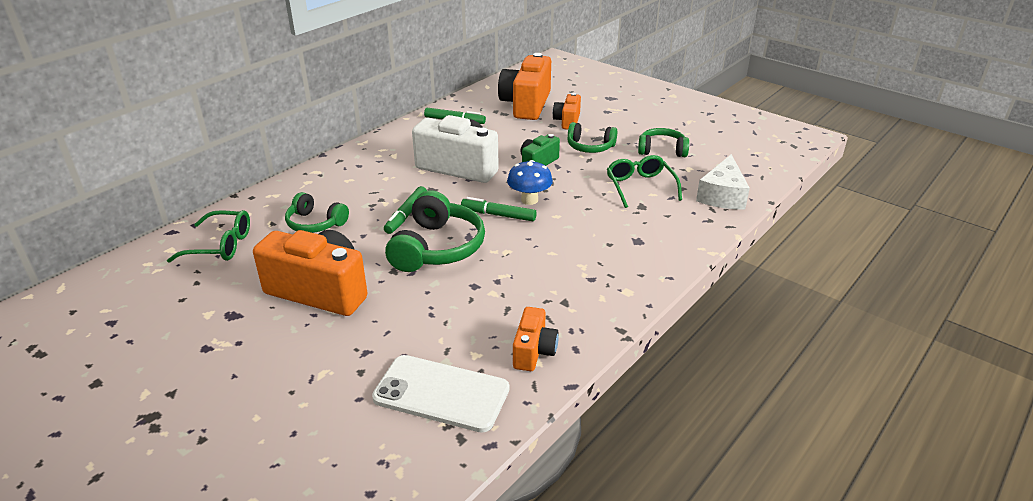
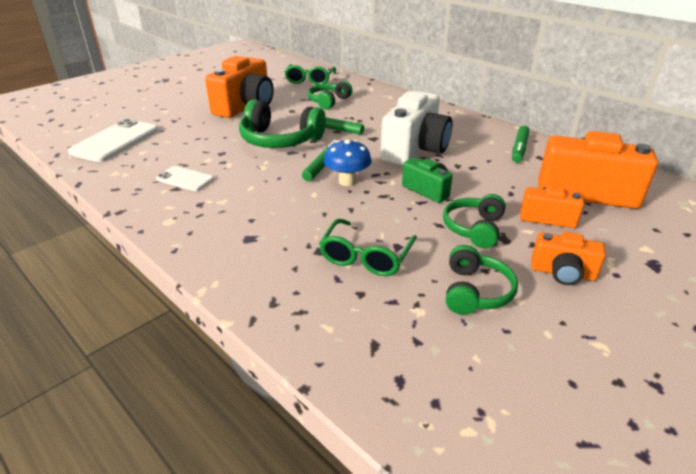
camera: 95 degrees right, 0 degrees up
(534, 351) = (127, 172): orange camera -> orange camera (562, 273)
(543, 300) = (185, 179): none -> white phone
(640, 187) = (366, 256): green glasses -> green glasses turned 120 degrees clockwise
(722, 195) = (334, 331): white cheese -> none

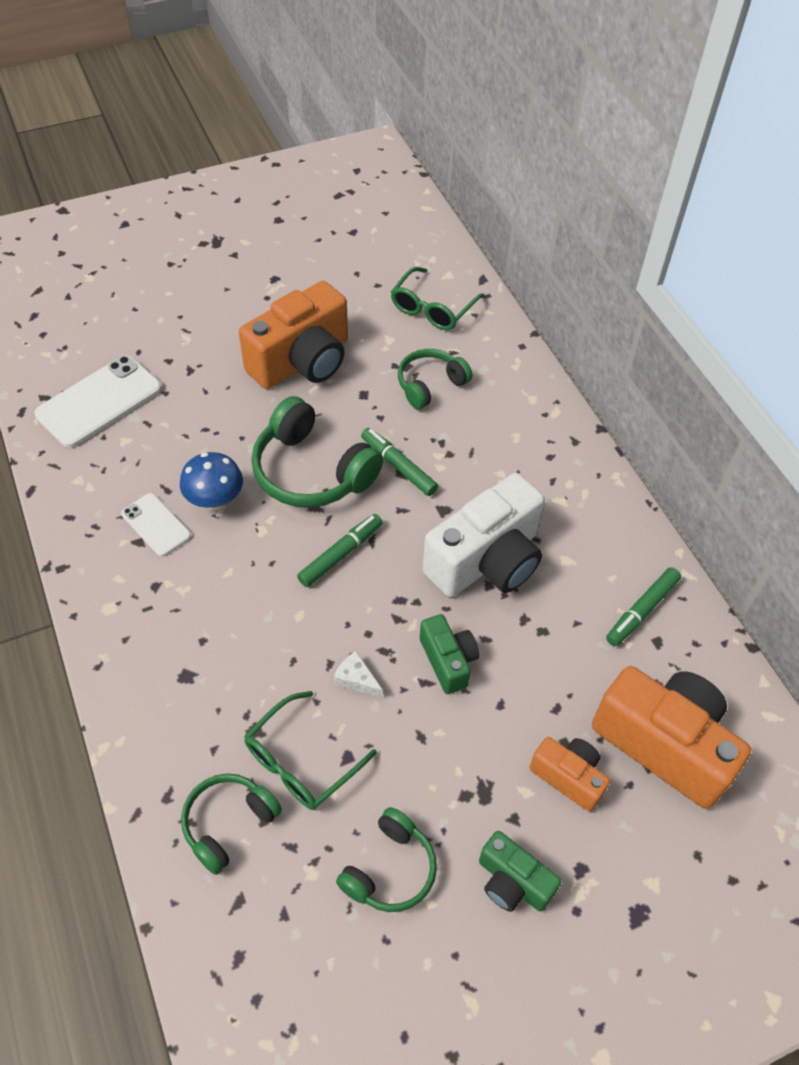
camera: 20 degrees right, 20 degrees up
(347, 181) = (354, 603): blue mushroom -> blue mushroom (215, 500)
(374, 211) = (356, 679): none -> white cheese
(474, 228) = (459, 761): green headphones -> green headphones (228, 823)
(562, 273) = (512, 882): orange camera -> green camera

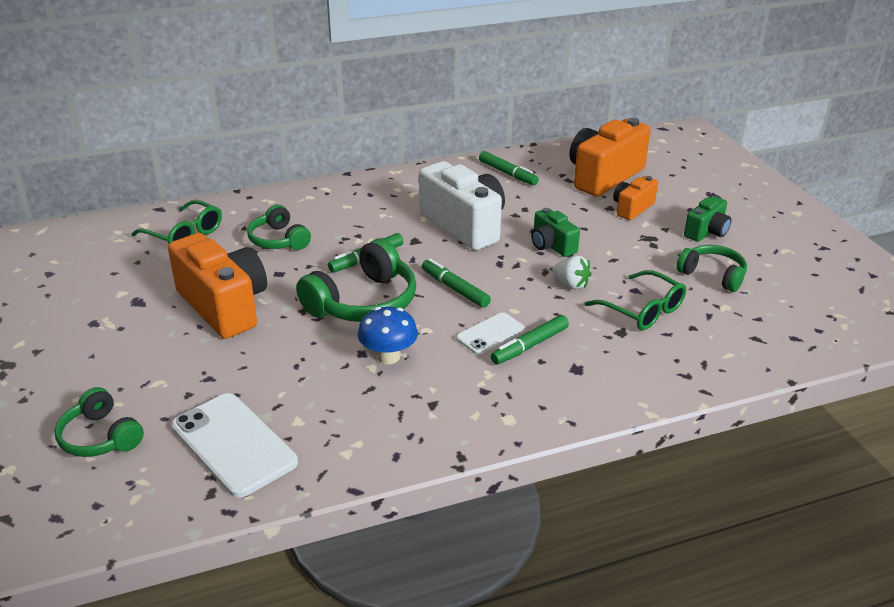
camera: 85 degrees left, 20 degrees down
(156, 525) = (413, 393): white phone -> white phone (490, 334)
(228, 823) = (700, 344): green headphones -> green headphones (100, 437)
(230, 629) = (530, 346): none -> green marker
(356, 679) = (571, 284): white cheese -> white strawberry
(448, 661) = (551, 245): green camera -> green camera turned 105 degrees counterclockwise

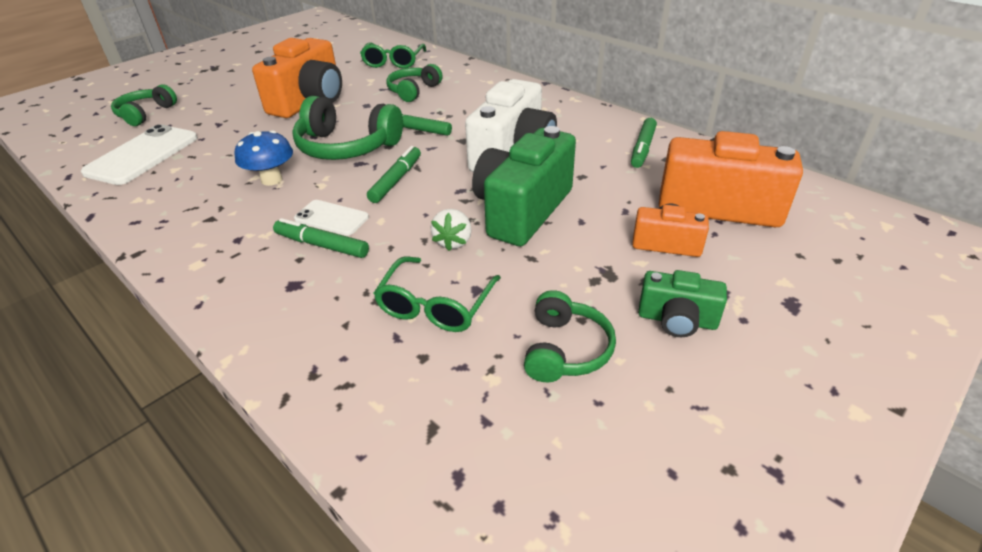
camera: 65 degrees right, 5 degrees up
(551, 245) = (522, 210): green camera -> green camera, size x1.89

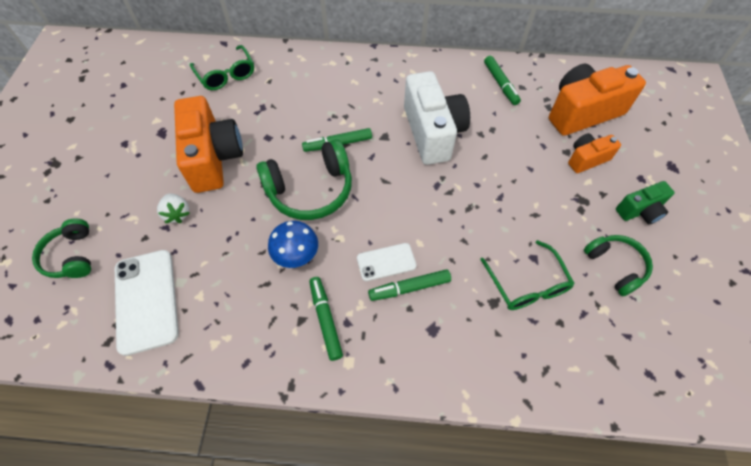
camera: 40 degrees left, 20 degrees up
(396, 180) = (386, 201): green marker -> green marker (325, 319)
(413, 91) = (286, 102): green headphones -> none
(453, 242) = (482, 231): white strawberry -> white strawberry (177, 214)
(522, 210) = (491, 180): green camera -> none

